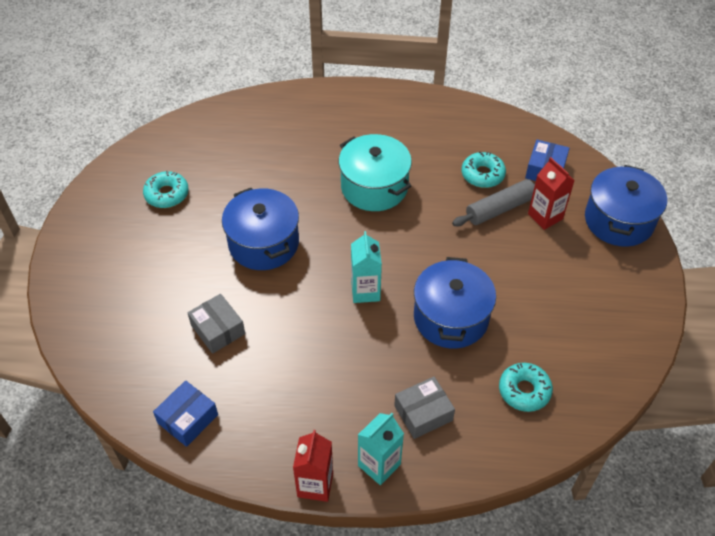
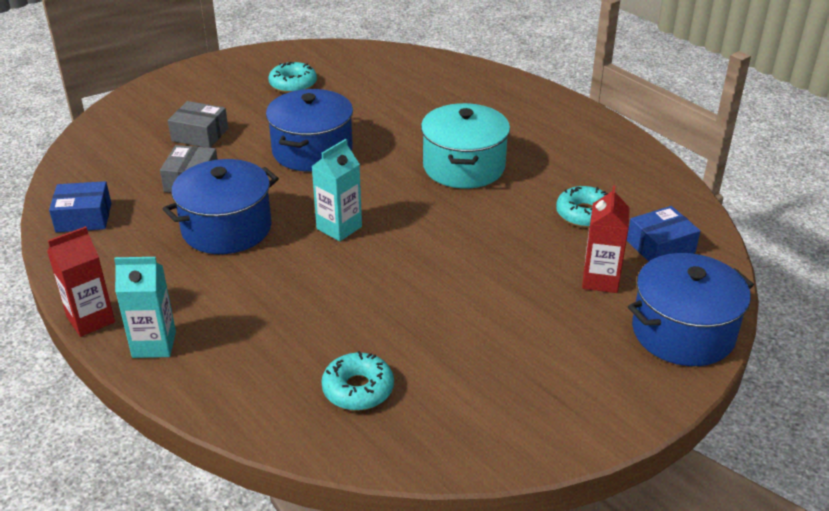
camera: 45 degrees right, 15 degrees down
(423, 413) = (245, 338): grey box -> grey box (200, 134)
(451, 317) = (381, 292): blue pot -> blue pot (226, 228)
(500, 209) = (561, 247): grey rolling pin -> none

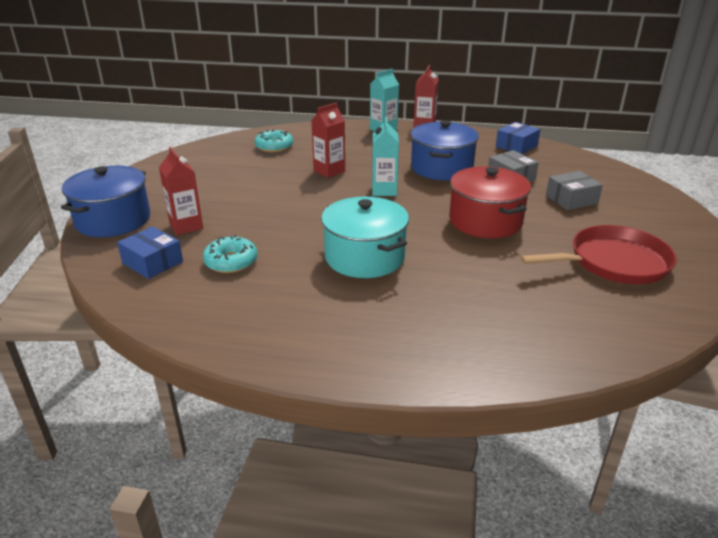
camera: 140 degrees right, 5 degrees down
(293, 84) = (614, 262): turquoise donut -> red pan
(312, 151) = (485, 221): blue pot -> red pot
(353, 290) = (329, 171): none -> red carton
(660, 247) = (153, 262): blue box -> blue box turned 75 degrees counterclockwise

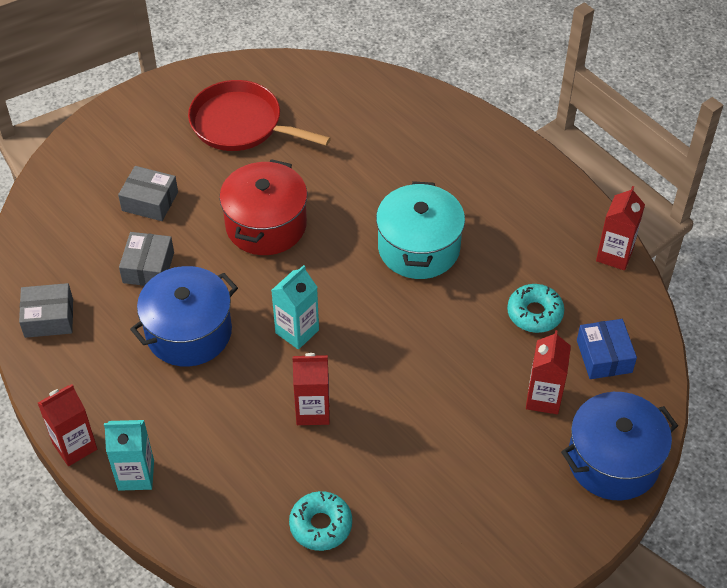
camera: 140 degrees left, 20 degrees up
(187, 330) = (614, 255): none -> red carton
(516, 146) = (49, 318): blue box -> grey box

